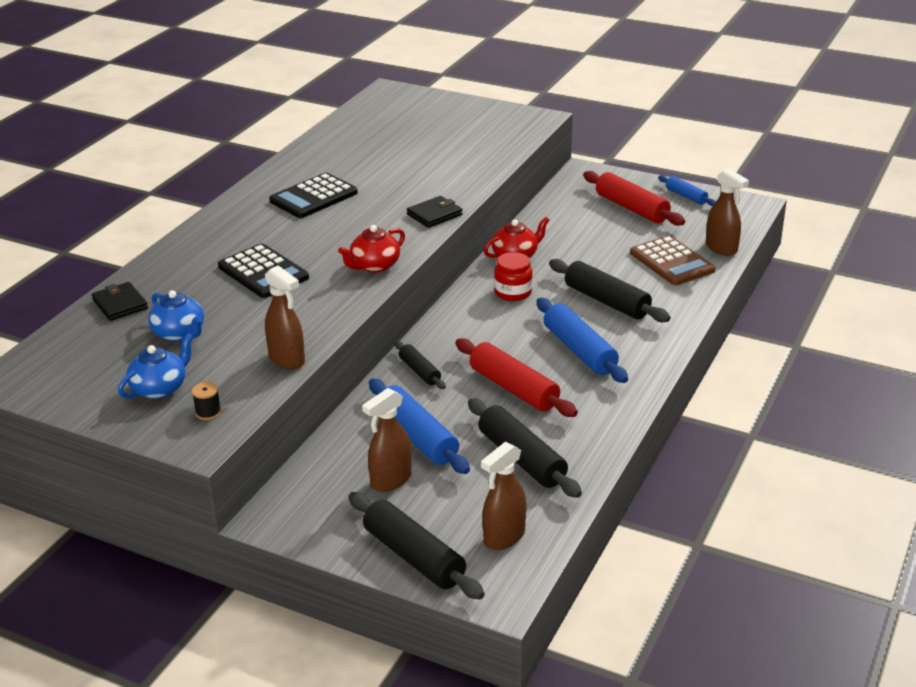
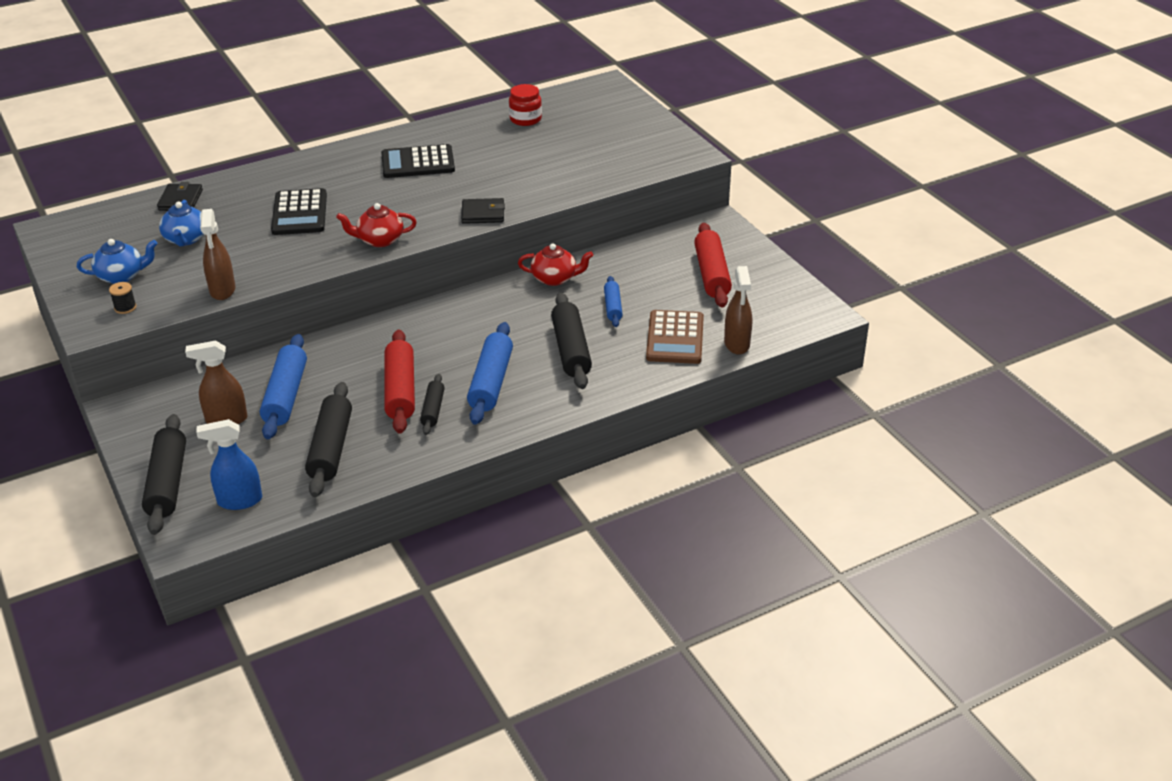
camera: 35 degrees right, 5 degrees up
(420, 371) = (355, 344): black rolling pin -> black rolling pin (433, 410)
(504, 537) = (239, 501): brown spray bottle -> blue spray bottle
(513, 292) = (509, 309): red jar -> red jar (525, 119)
(686, 196) = (777, 282): blue rolling pin -> blue rolling pin (613, 307)

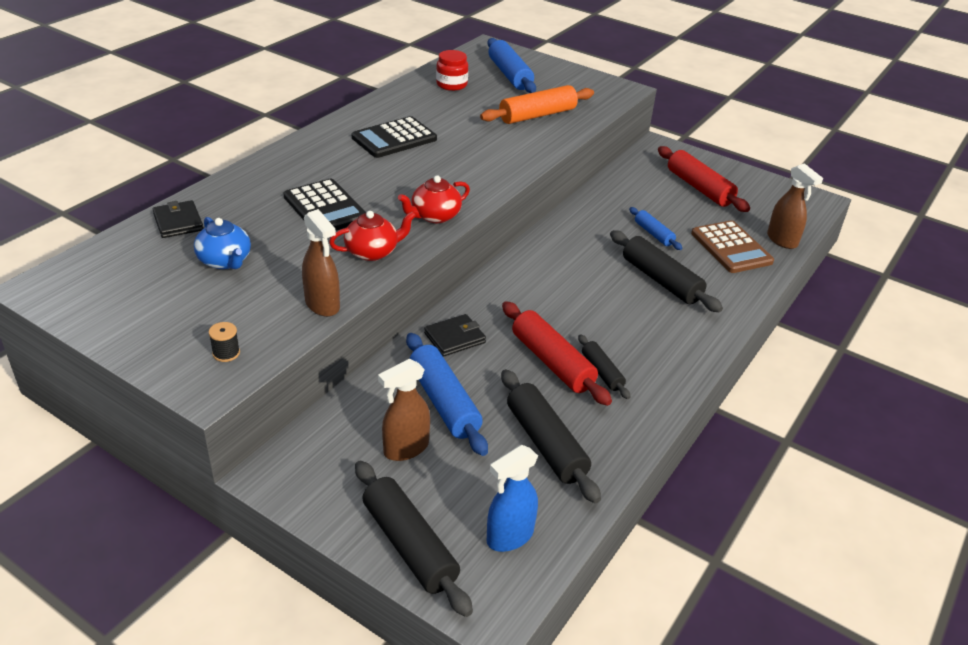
camera: 30 degrees left, 0 degrees up
(122, 276) = (187, 319): blue teapot -> none
(483, 214) = (505, 171): black wallet -> black wallet (454, 338)
(491, 382) = (626, 329): blue rolling pin -> blue rolling pin (510, 75)
(555, 278) = (579, 221): red teapot -> red teapot (372, 252)
(574, 166) = (537, 115): none -> orange rolling pin

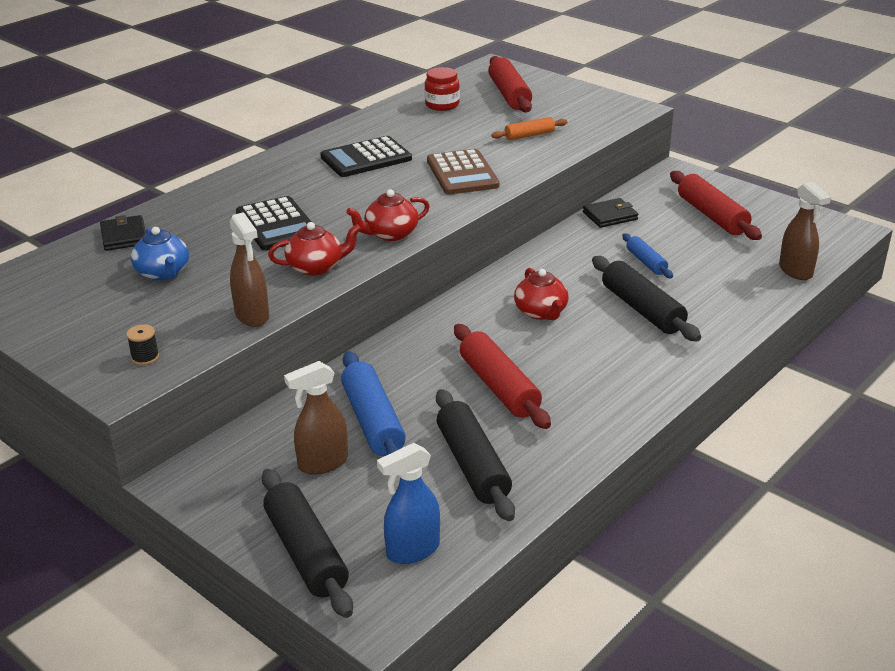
camera: 10 degrees right, 5 degrees down
(454, 338) = (398, 360): black wallet -> black wallet (610, 216)
(510, 75) = (509, 94): blue rolling pin -> red rolling pin
(537, 115) = (529, 135): orange rolling pin -> orange rolling pin, size x0.57
(573, 285) = (541, 312): none -> red teapot
(602, 372) = (552, 398): black rolling pin -> none
(731, 248) = (733, 278): brown calculator -> brown calculator (462, 173)

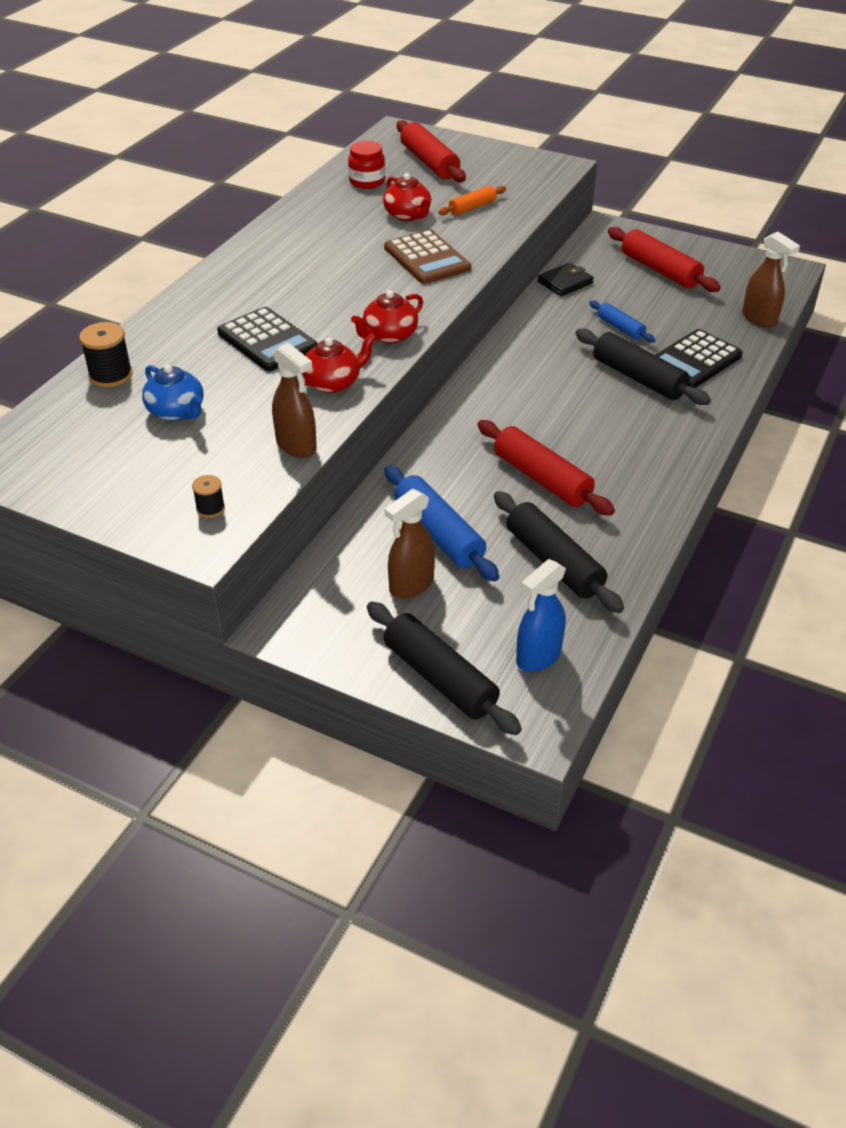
camera: 15 degrees left, 10 degrees up
(124, 236) = (110, 375): black wallet -> black spool
(366, 158) = (320, 252): black calculator -> black calculator (694, 360)
(541, 312) = (546, 395): red teapot -> red teapot (408, 215)

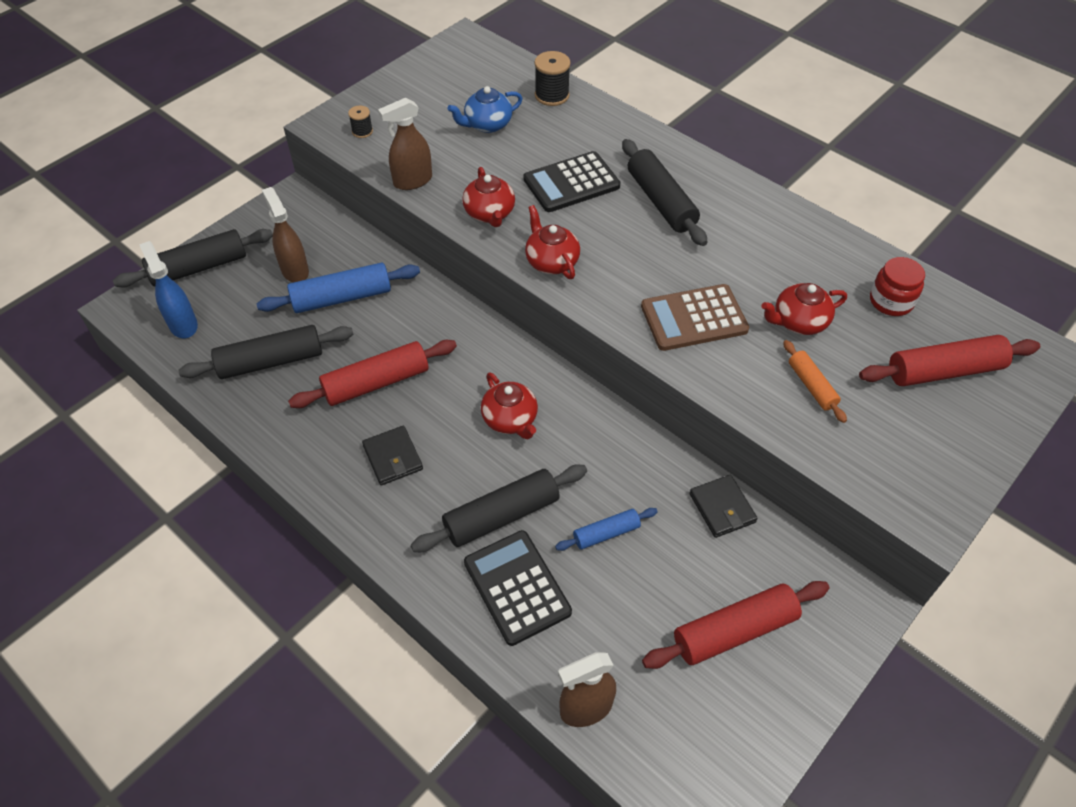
camera: 105 degrees right, 10 degrees up
(280, 288) = (661, 201): none -> black rolling pin
(540, 390) = (510, 419): none -> red teapot
(620, 448) = (393, 457): none -> black wallet

